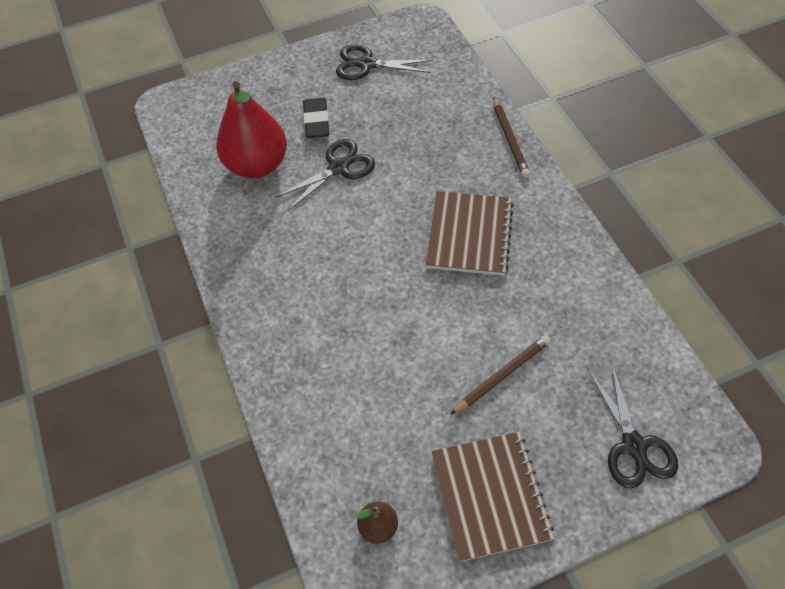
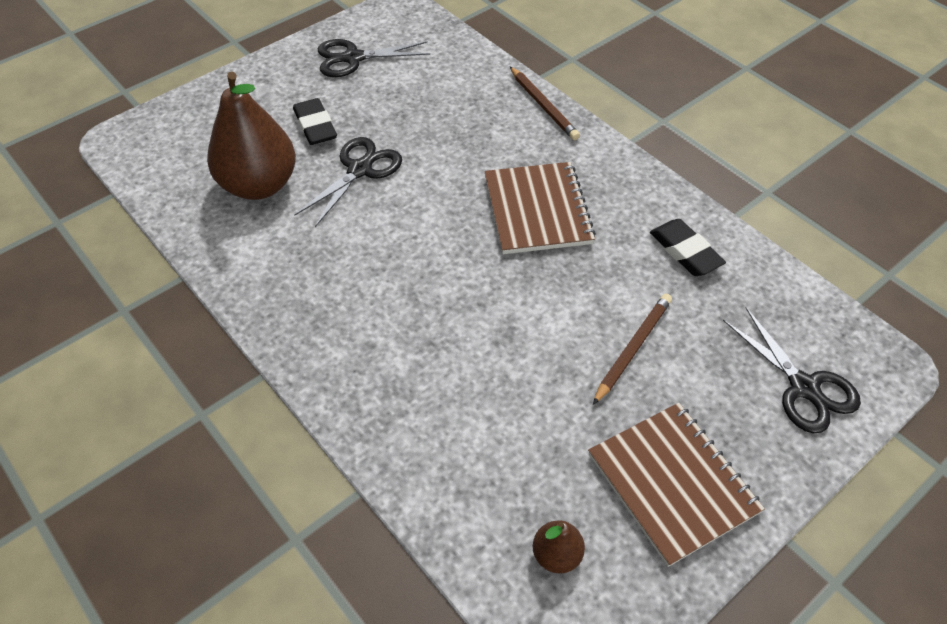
camera: 20 degrees left, 5 degrees down
(257, 165) = (259, 185): red pear -> brown pear
(580, 300) = (685, 251): none -> black eraser

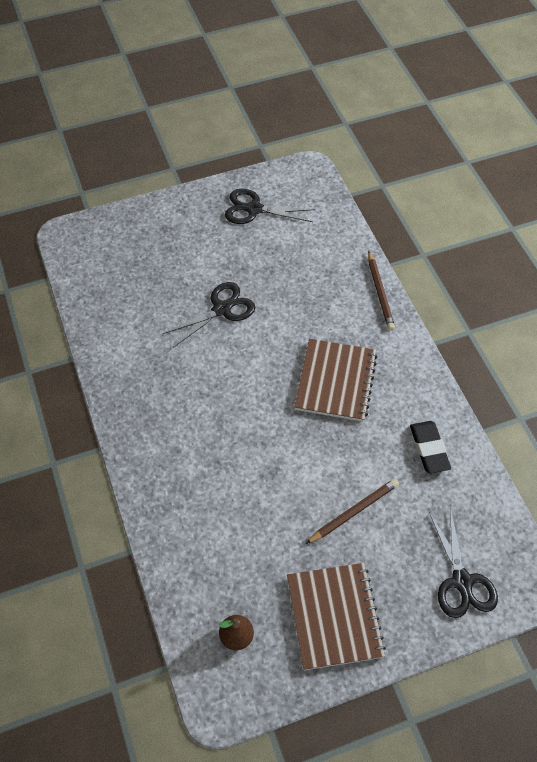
camera: 20 degrees right, 5 degrees up
(259, 185) = (147, 301): brown pear -> none
(315, 126) = (204, 262): black eraser -> none

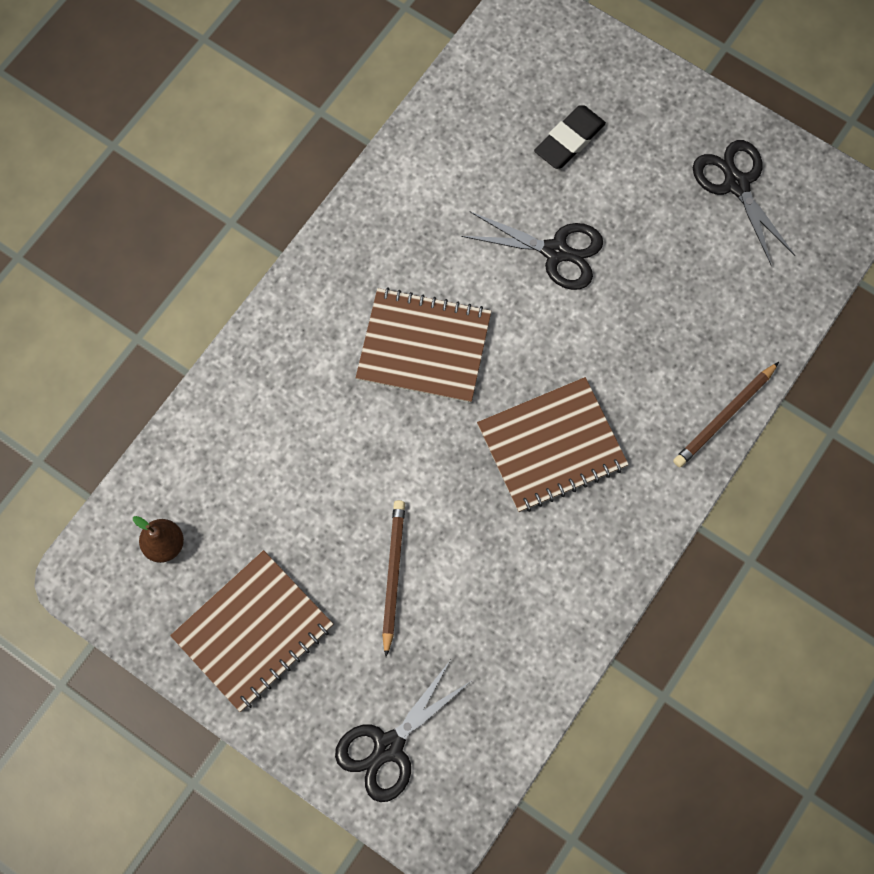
camera: 55 degrees right, 15 degrees up
(224, 408) = (424, 347): none -> brown notebook
(354, 511) = (393, 575): brown pencil -> brown pencil turned 105 degrees counterclockwise
(429, 449) = (537, 611): black eraser -> black eraser (569, 140)

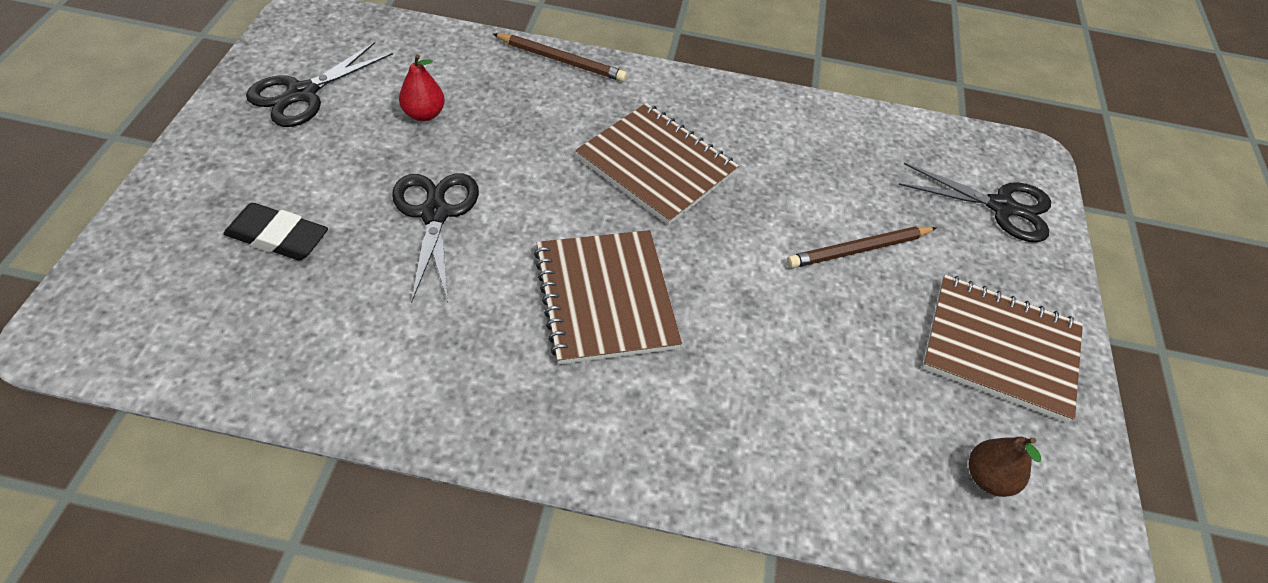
camera: 120 degrees left, 20 degrees down
(680, 273) = (424, 114): none -> red pear

